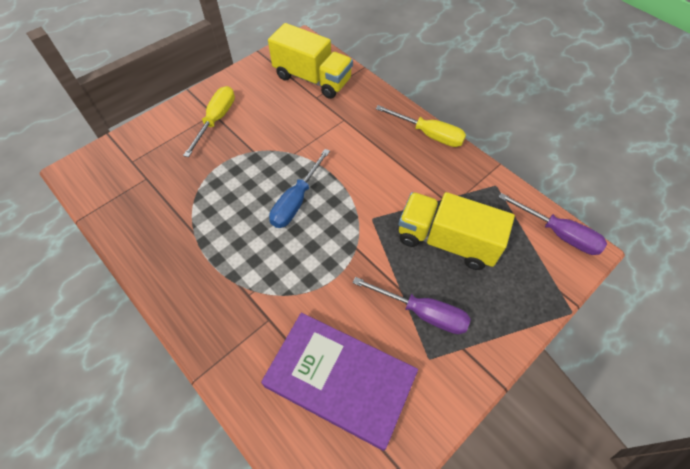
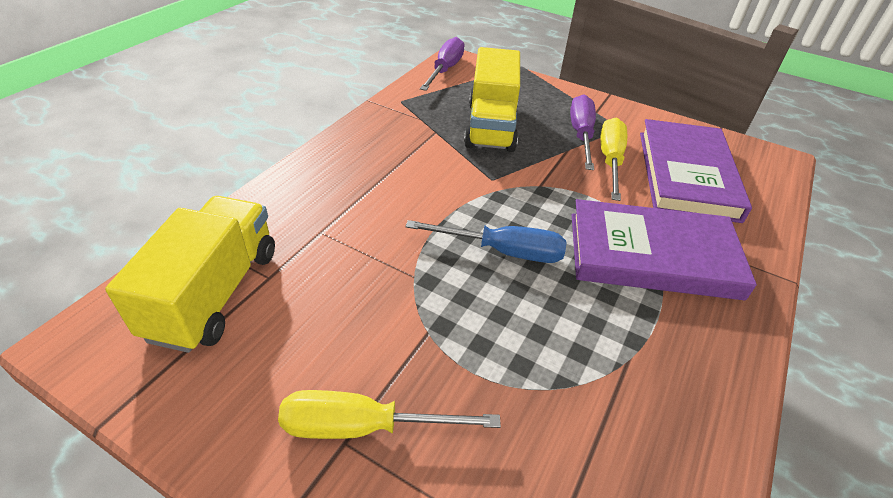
camera: 110 degrees left, 15 degrees down
(259, 290) = (652, 255): none -> purple book
(428, 134) = (333, 149): yellow screwdriver -> yellow screwdriver (610, 160)

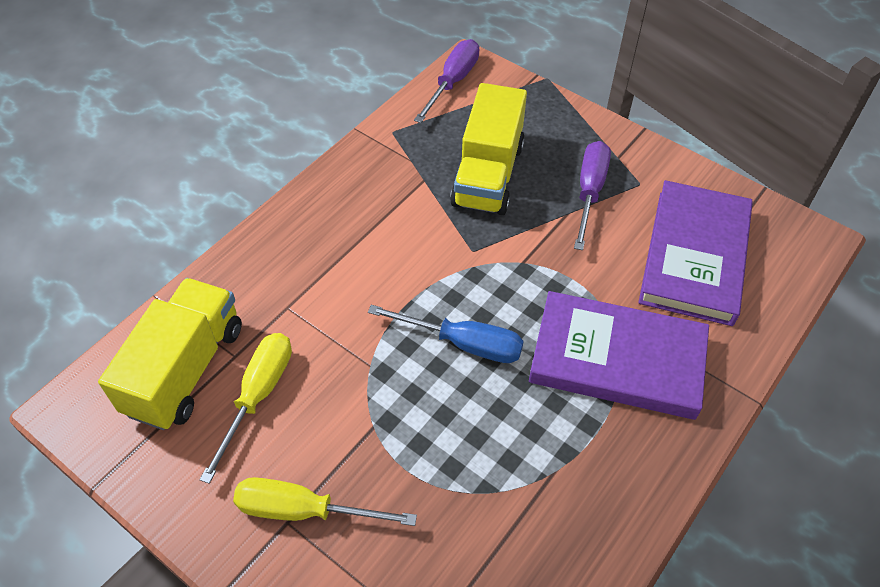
camera: 10 degrees right, 10 degrees up
(610, 160) = (612, 231): yellow screwdriver -> yellow screwdriver (258, 396)

